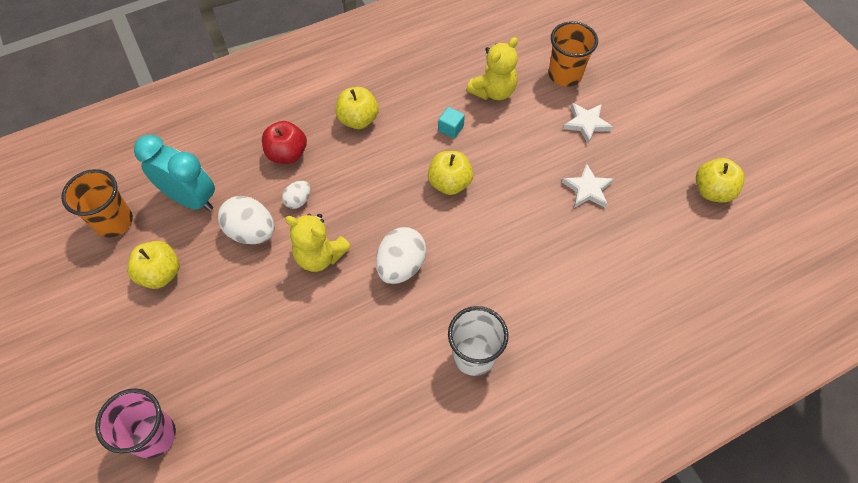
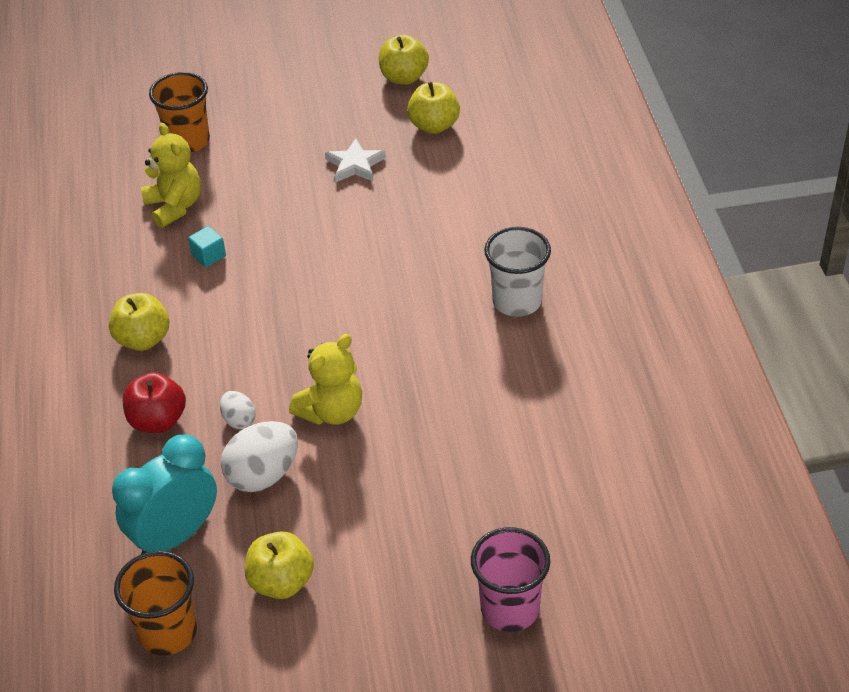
camera: 70 degrees left, 15 degrees down
(401, 266) = (380, 339): white egg -> none
(449, 183) = (288, 274): yellow apple -> yellow apple (434, 126)
(586, 123) = (268, 142): white star -> none

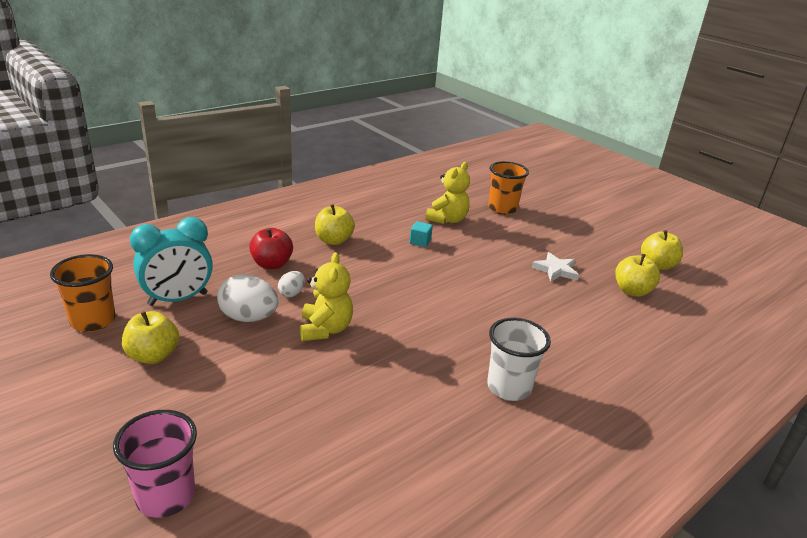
camera: 55 degrees right, 15 degrees down
(175, 536) = (178, 299): turquoise clock -> turquoise clock turned 135 degrees clockwise
(332, 411) = (325, 329): yellow teddy bear -> yellow teddy bear turned 105 degrees counterclockwise

